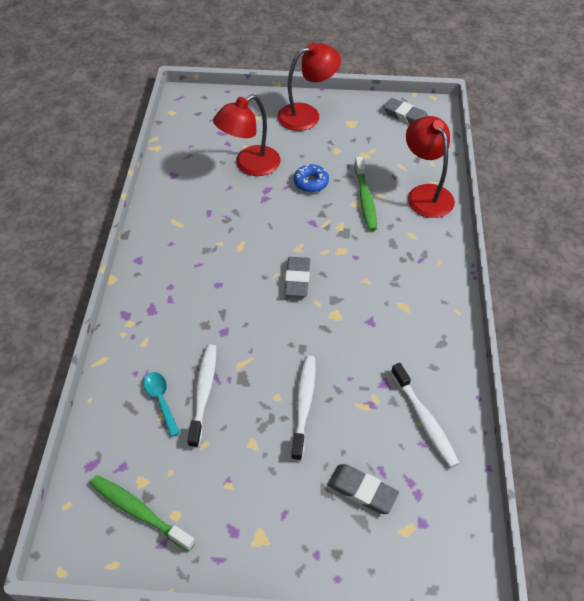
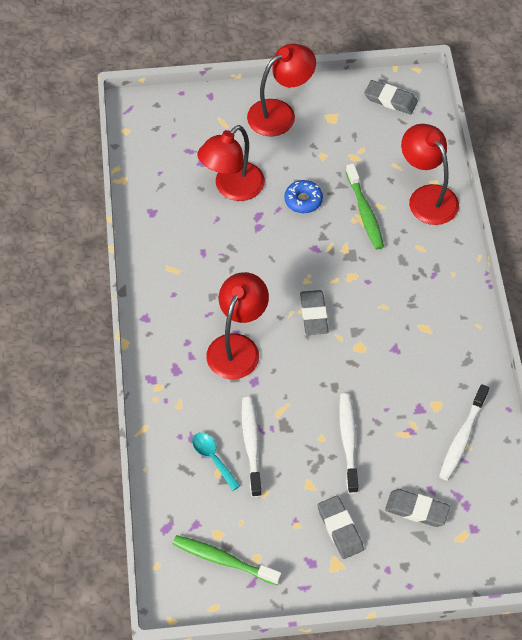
camera: 10 degrees left, 5 degrees up
(216, 297) = (237, 347): none -> red lamp
(274, 498) = (340, 529): none -> grey eraser
(424, 420) = (462, 438): white toothbrush -> white toothbrush turned 60 degrees clockwise

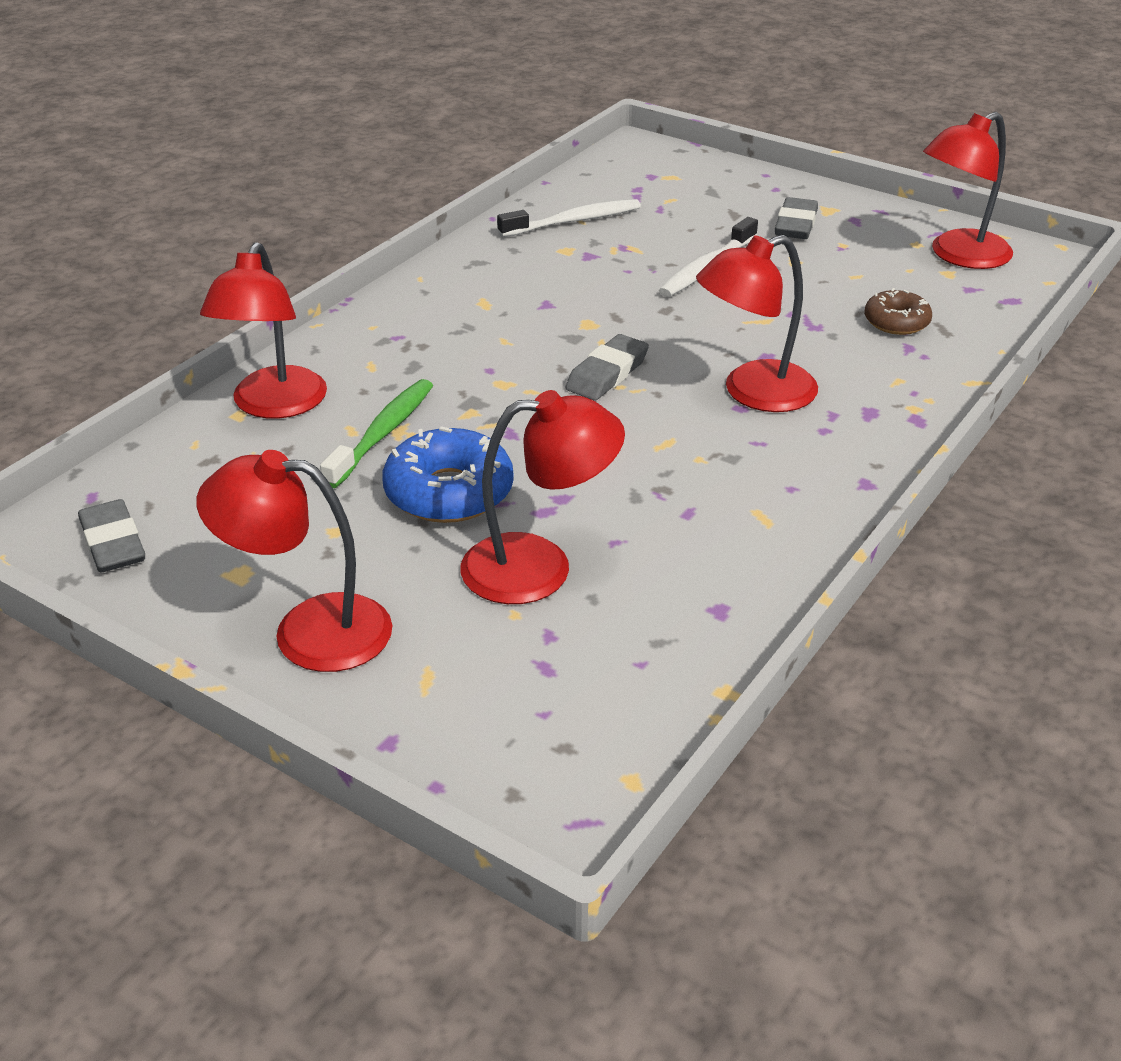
camera: 140 degrees left, 20 degrees down
(213, 458) = (896, 322): turquoise spoon -> brown donut
(223, 560) = (959, 256): green toothbrush -> red lamp
(251, 445) = (832, 312): white toothbrush -> none
(303, 200) = (449, 492): blue donut -> blue donut, size x1.65
(417, 510) = (694, 204): grey eraser -> none

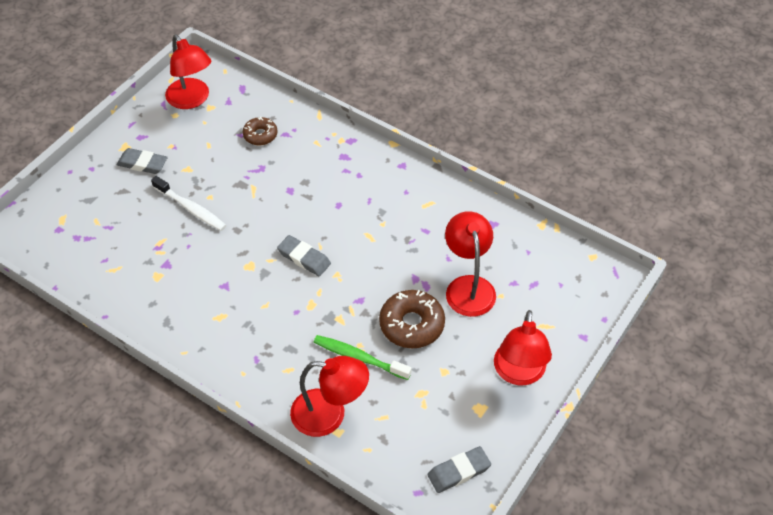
camera: 90 degrees left, 15 degrees up
(449, 492) = (412, 324): blue donut -> brown donut
(574, 221) = (119, 271): white toothbrush -> none
(753, 393) = (325, 198): red lamp -> none

